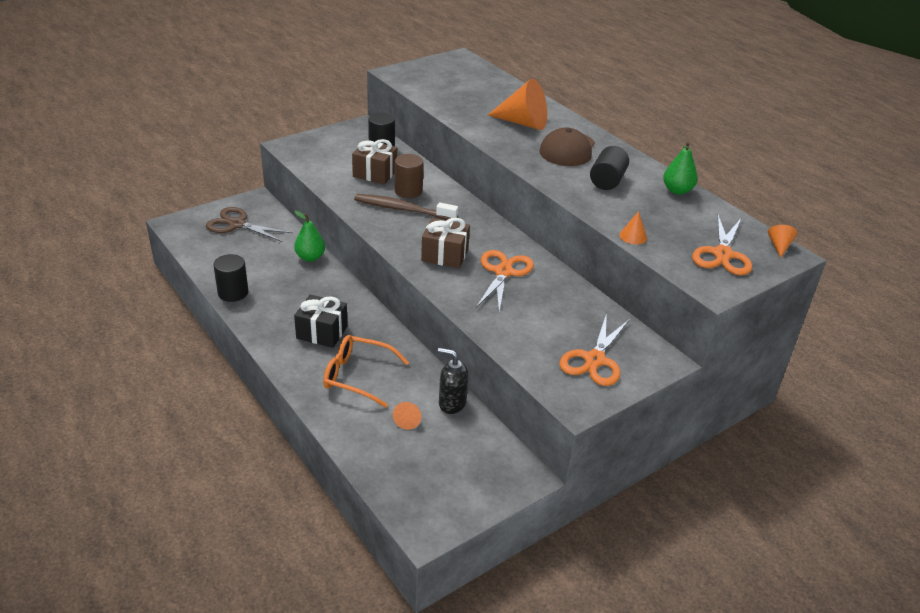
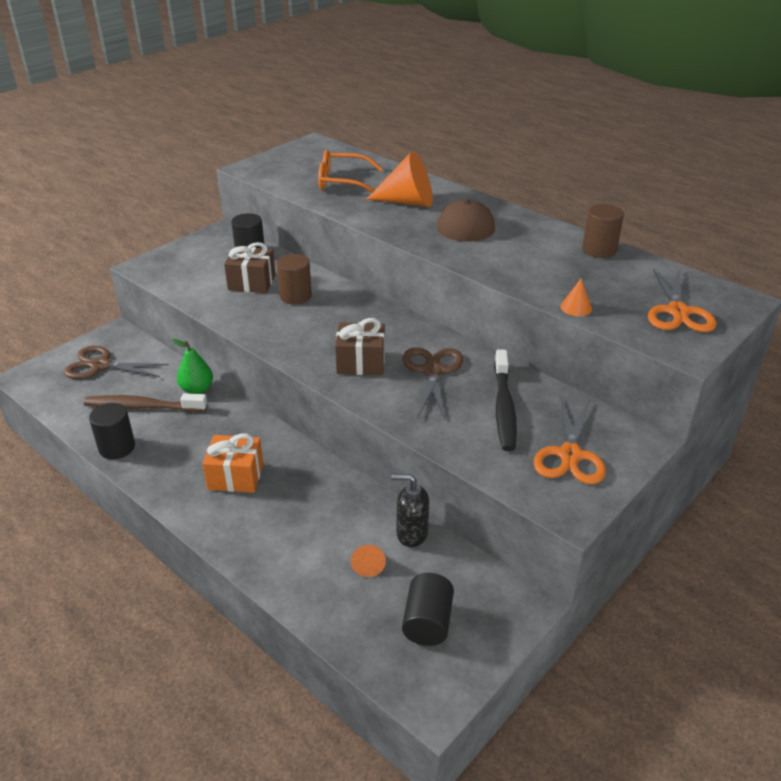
camera: 10 degrees left, 0 degrees up
(322, 332) = (236, 476): black gift -> orange gift
(358, 376) = (293, 522): orange glasses -> orange glasses (343, 182)
(402, 209) = (296, 318): brown toothbrush -> brown toothbrush (143, 407)
(503, 272) = (432, 371): orange scissors -> brown scissors
(553, 312) = (504, 407): none -> black toothbrush
(607, 181) = (522, 251): black cylinder -> black cylinder (427, 622)
(677, 190) = (599, 250): green pear -> brown cylinder
(779, 246) = (730, 293): orange cone -> none

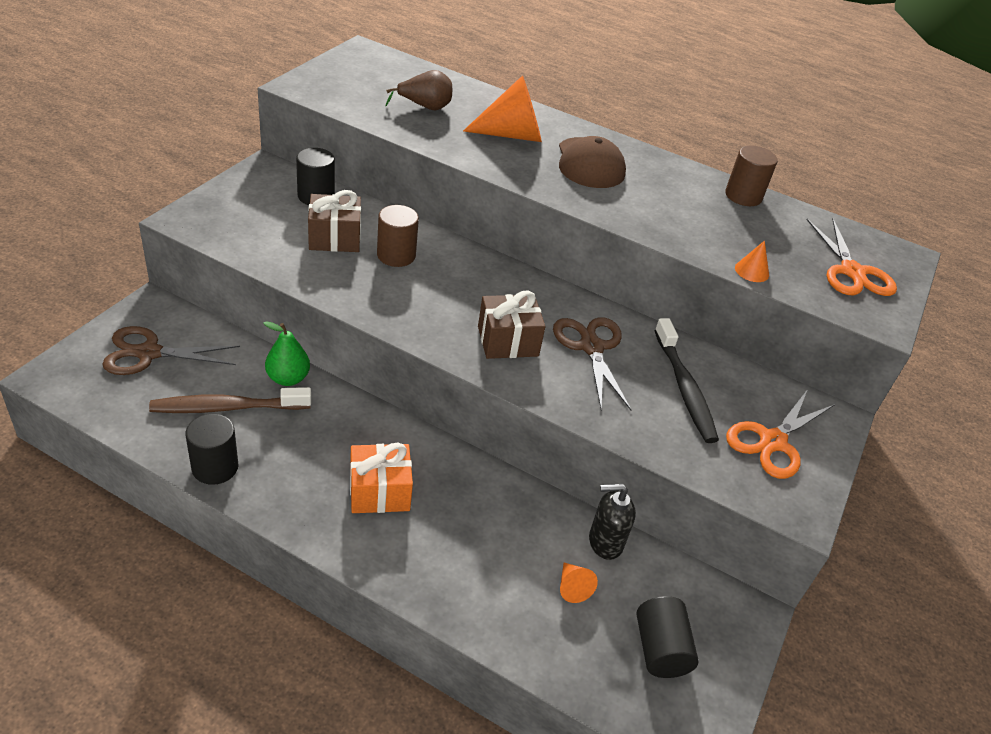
camera: 20 degrees left, 5 degrees up
(343, 182) = (425, 107): orange glasses -> brown pear
(570, 455) = (772, 441): orange scissors -> orange scissors turned 45 degrees clockwise

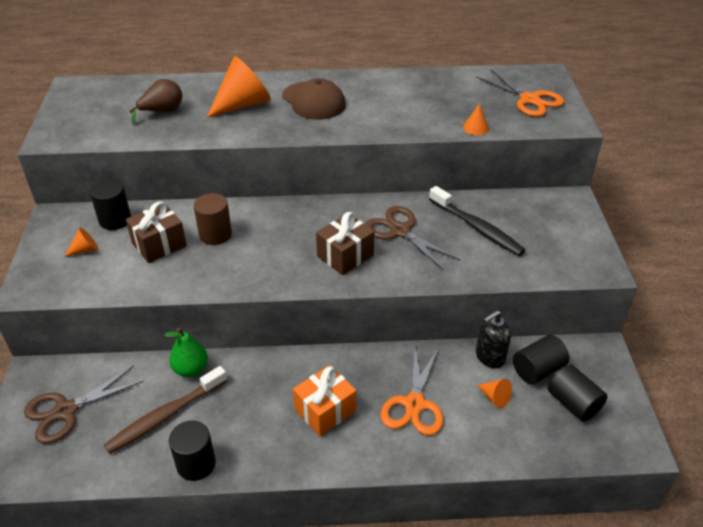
camera: 25 degrees left, 0 degrees up
(265, 210) = (85, 250): none -> orange cone
(649, 588) = (537, 370): none -> black cylinder
(743, 196) = (426, 79): brown cylinder -> none
(772, 441) = (552, 234): orange scissors -> orange scissors (414, 404)

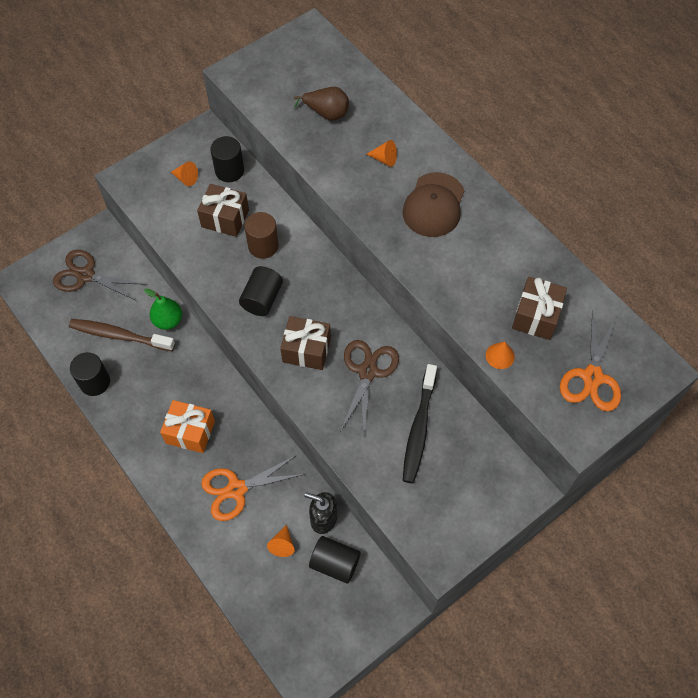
camera: 55 degrees right, 20 degrees up
(243, 104) = (384, 159): orange cone -> orange cone, size x0.46
(458, 100) = (536, 316): none -> brown gift
(573, 403) = (317, 608): black cylinder -> black cylinder (262, 299)

